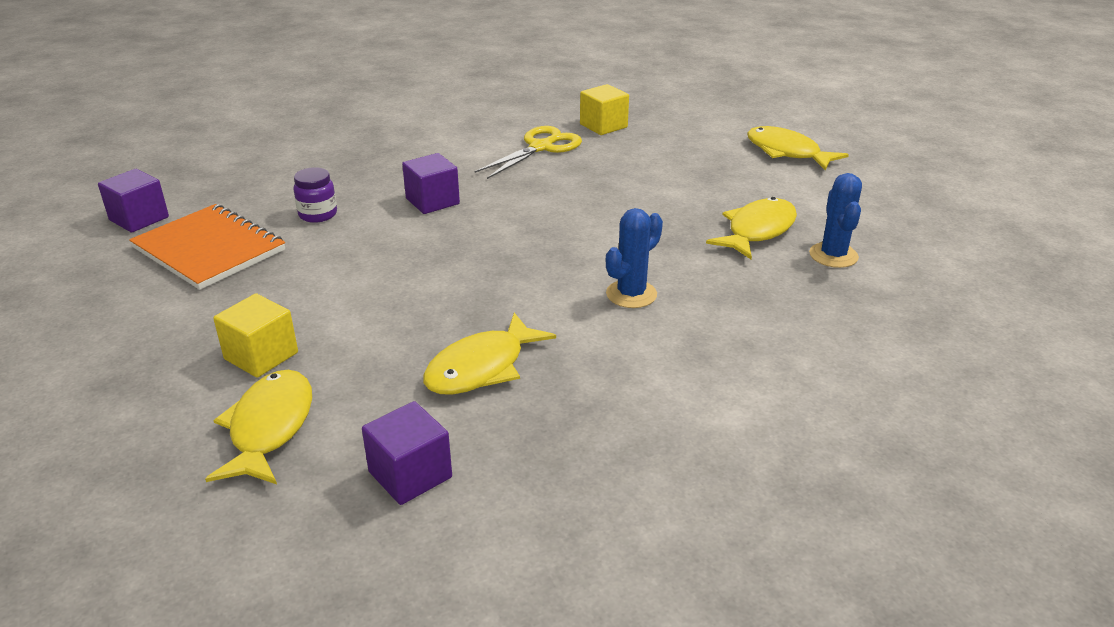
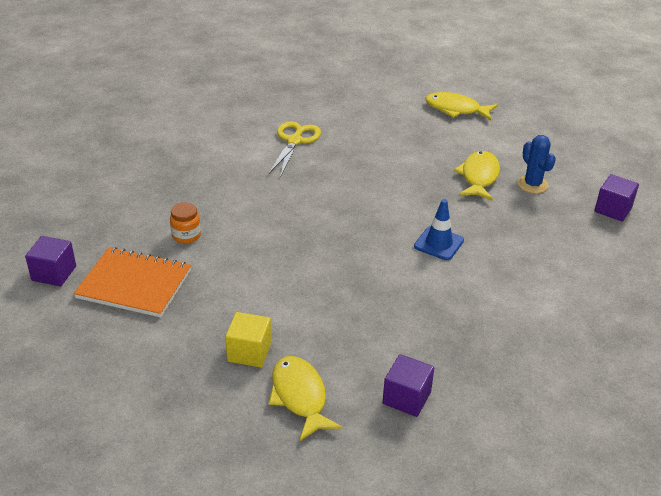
camera: 25 degrees left, 5 degrees up
(318, 214) = (186, 236): purple jar -> orange jar
(432, 201) = (257, 205): purple cube -> purple cube (613, 209)
(482, 367) = (391, 319): yellow fish -> none
(603, 126) = (323, 112): yellow cube -> none
(631, 294) = (438, 243): blue cactus -> blue traffic cone

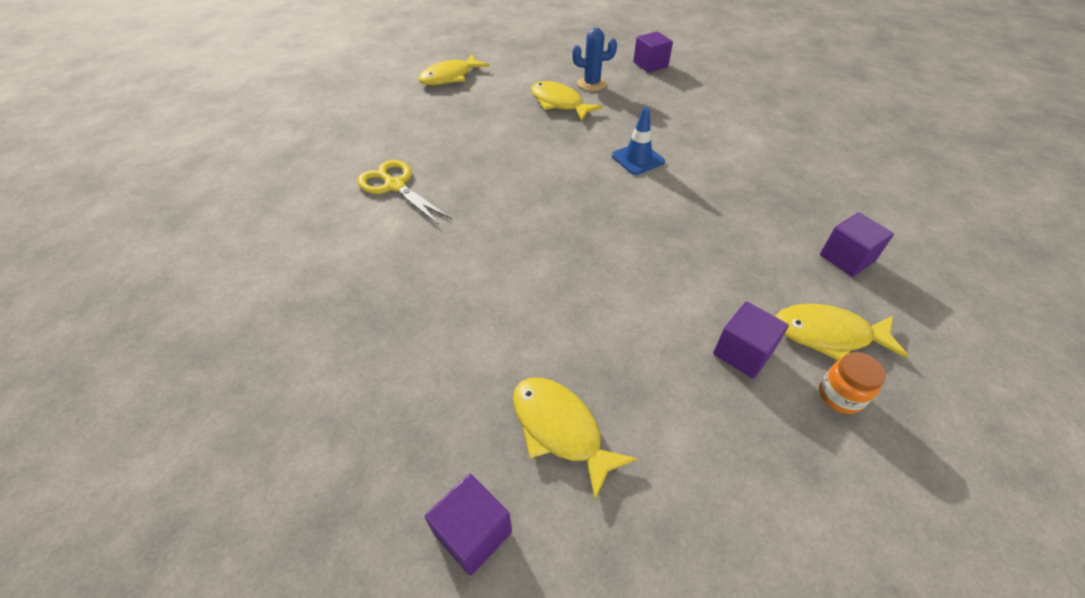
camera: 60 degrees left, 10 degrees up
(134, 284) = (560, 429): orange notebook -> yellow fish
(186, 236) = (495, 339): orange jar -> orange jar (840, 396)
(249, 352) = (743, 352): yellow cube -> purple cube

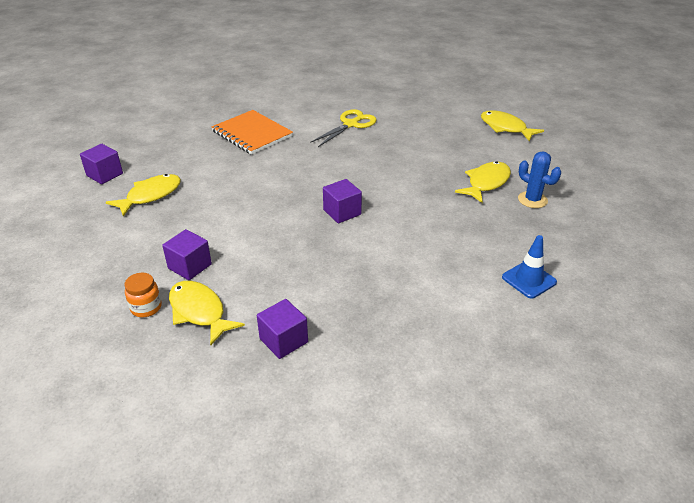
camera: 85 degrees right, 10 degrees down
(382, 294) = (252, 134): none -> orange notebook
(591, 84) = (532, 200): blue cactus -> blue cactus turned 45 degrees counterclockwise
(637, 159) = (409, 226): blue traffic cone -> blue traffic cone (529, 280)
(650, 64) = (598, 238): purple cube -> purple cube (342, 212)
(828, 335) = (199, 312): yellow fish -> yellow fish turned 45 degrees counterclockwise

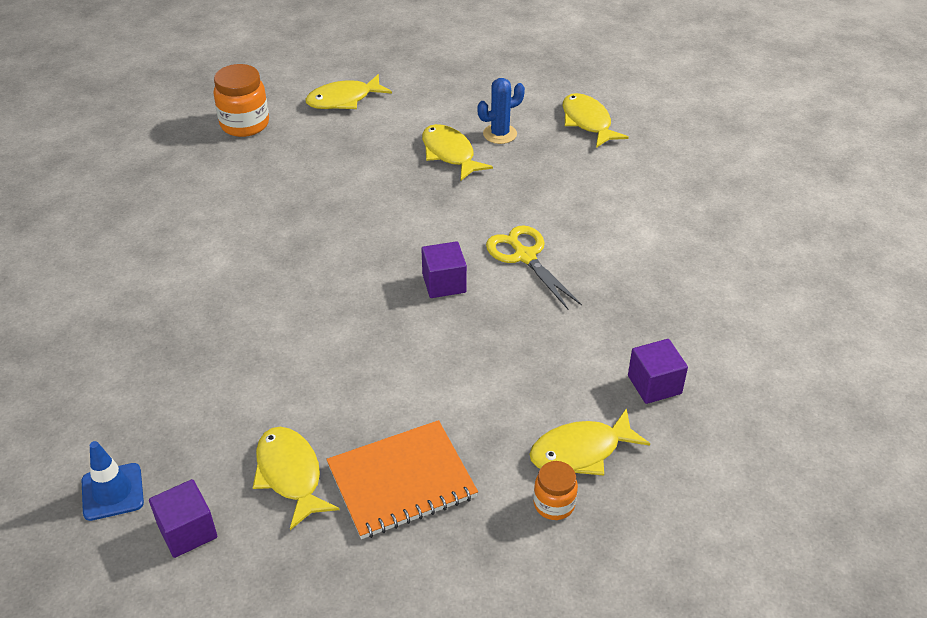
camera: 70 degrees left, 5 degrees up
(190, 266) = (488, 449): purple cube -> none
(252, 134) = (186, 329): orange notebook -> orange notebook (401, 481)
(351, 124) = (236, 222): yellow scissors -> yellow scissors (525, 256)
(445, 102) = (245, 124): none -> orange jar
(529, 280) = (626, 184): blue traffic cone -> blue traffic cone (112, 492)
(595, 241) = (587, 122): none -> yellow fish

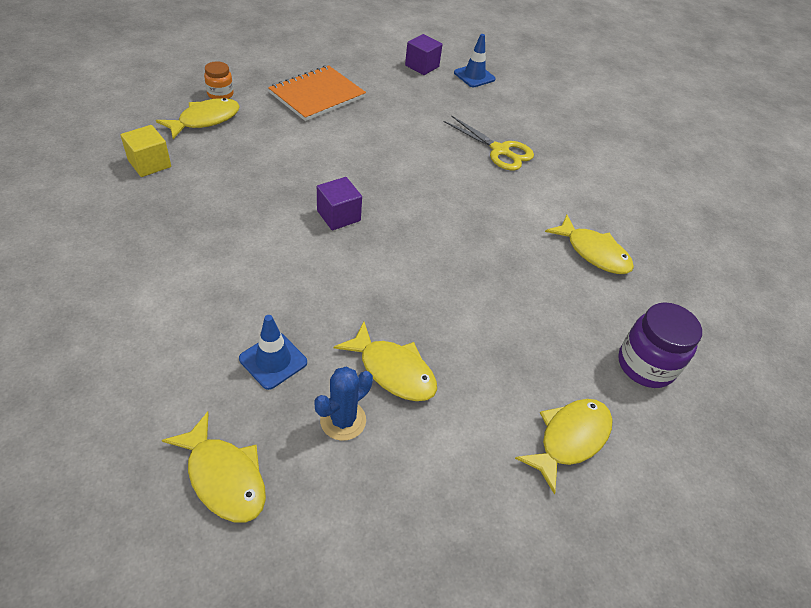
camera: 155 degrees right, 5 degrees up
(245, 124) = (645, 365): orange jar -> purple jar
(290, 475) = (384, 91): yellow fish -> yellow fish (593, 252)
(525, 256) = (272, 252): yellow scissors -> yellow scissors (500, 150)
(542, 174) = (273, 360): none -> blue traffic cone
(654, 385) = (149, 164): purple cube -> yellow cube

